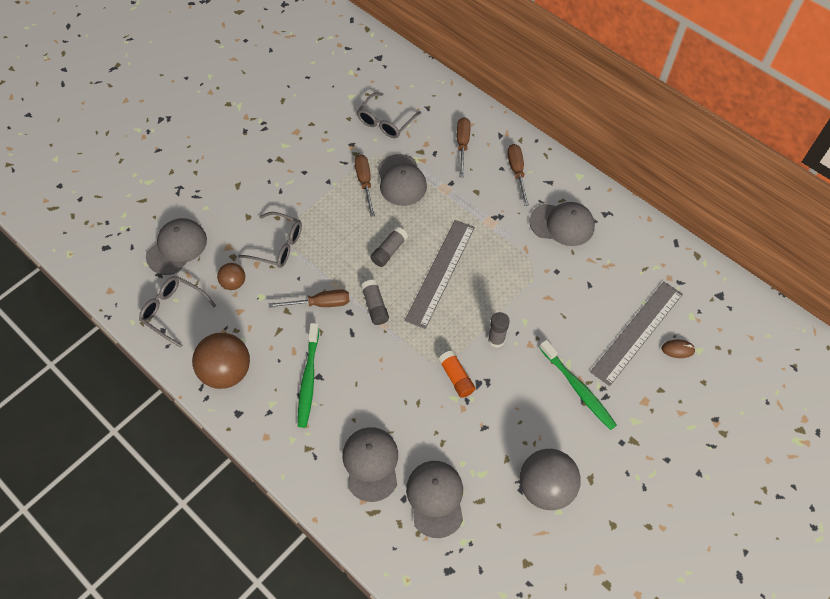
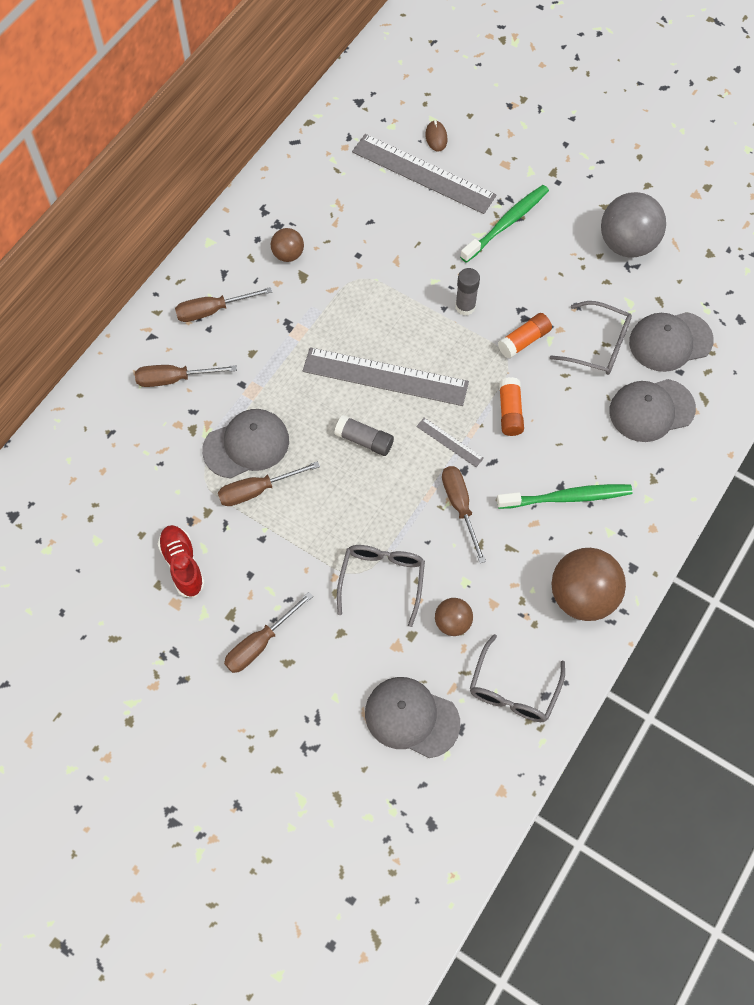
camera: 100 degrees left, 5 degrees up
(255, 172) = (260, 643): none -> brown screwdriver
(321, 137) = (182, 564): none -> red shoe
(375, 306) = (449, 442): grey glue stick -> grey ruler
(385, 122) = (143, 483): grey glasses -> grey glasses (598, 345)
(392, 353) = (510, 412): none -> orange glue stick
(562, 224) = (288, 254): grey cap -> brown ball

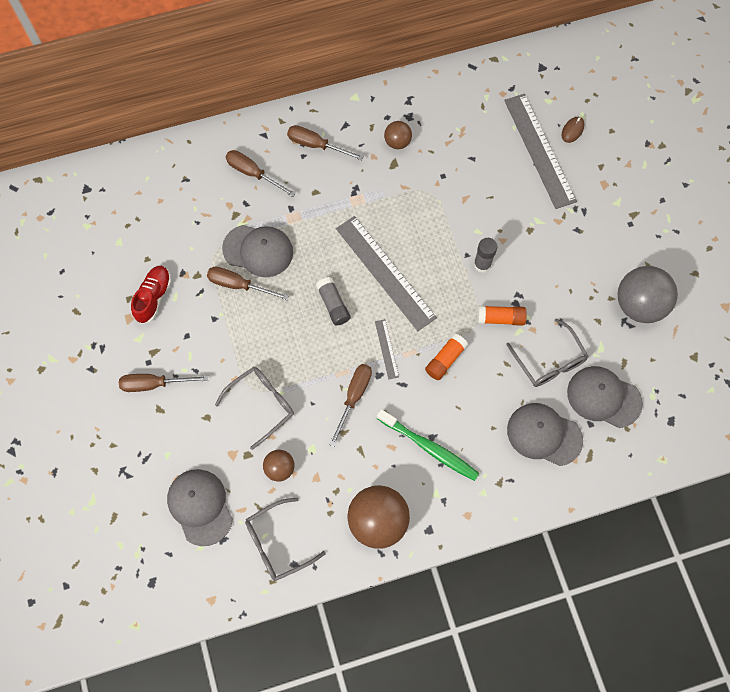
camera: 40 degrees right, 5 degrees up
(506, 223) = (565, 227): green toothbrush -> none

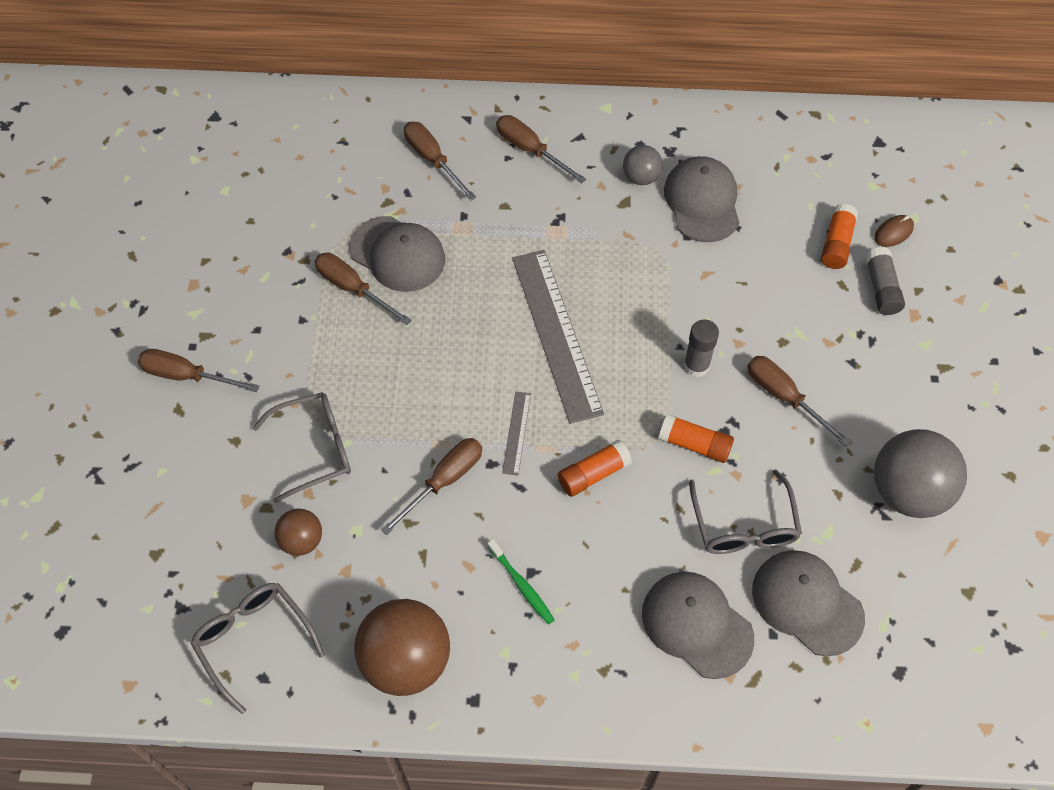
camera: 20 degrees right, 10 degrees down
(154, 297) = (237, 269): red shoe -> none
(200, 507) = (172, 554): grey cap -> grey cap (702, 202)
(277, 543) = (253, 640): grey glasses -> grey glasses turned 60 degrees clockwise
(333, 305) = (468, 352): grey glue stick -> grey glue stick (881, 288)
(397, 142) = (641, 177): brown ball -> grey ball
(429, 447) = (521, 585): green toothbrush -> green toothbrush, size x0.58
(539, 150) = (836, 244): grey ruler -> orange glue stick
(544, 267) = (784, 397): none -> brown screwdriver

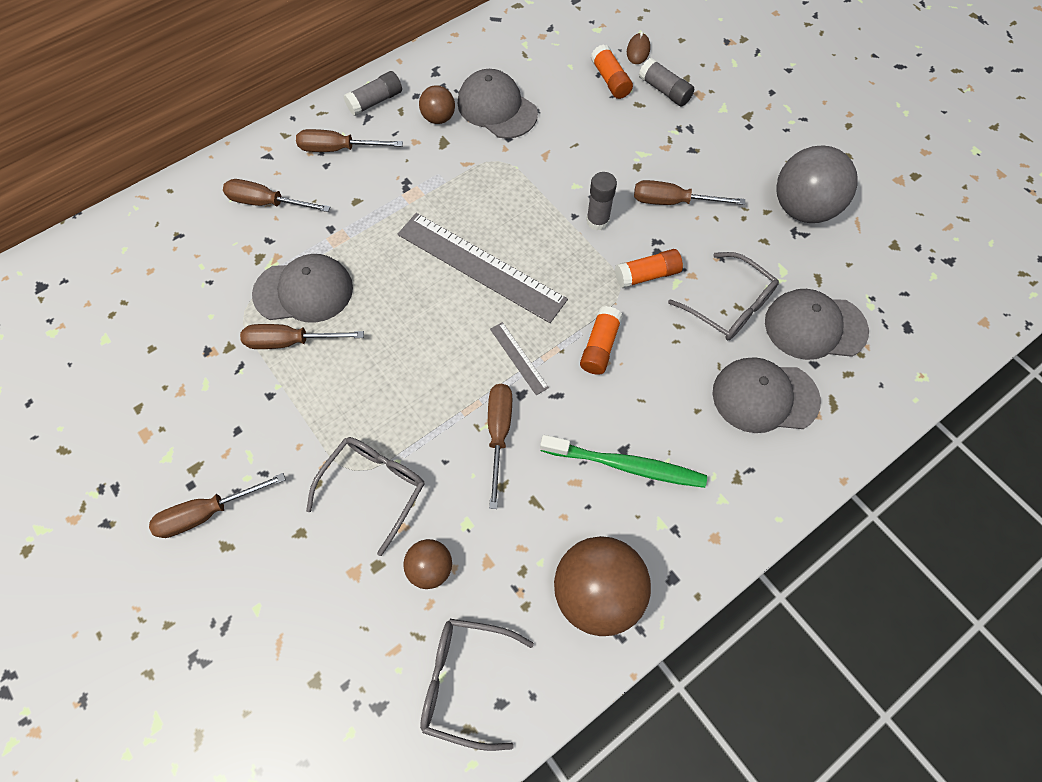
camera: 40 degrees left, 5 degrees up
(521, 585) = (626, 465): green toothbrush -> green toothbrush, size x1.72
(599, 126) = (375, 101): none -> grey glue stick
(641, 177) = (438, 118): grey ball -> brown ball

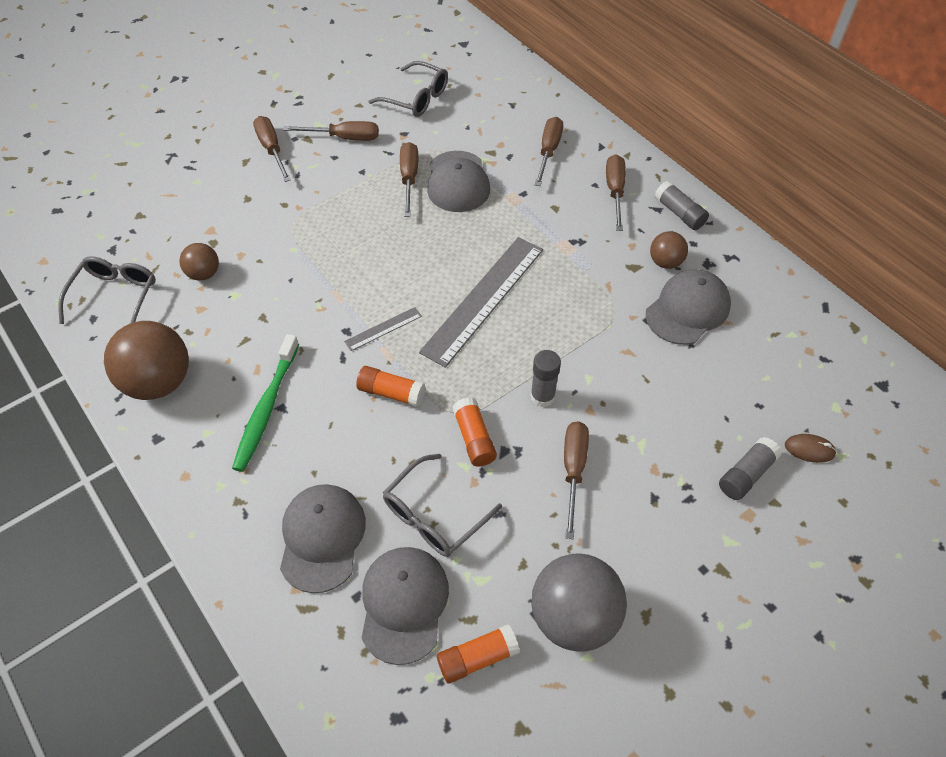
camera: 90 degrees right, 10 degrees down
(374, 488) = (275, 237): grey glasses -> grey glasses (416, 98)
(499, 434) = (310, 315): brown screwdriver -> brown screwdriver (344, 138)
(610, 80) = (751, 417): orange glue stick -> orange glue stick (477, 658)

